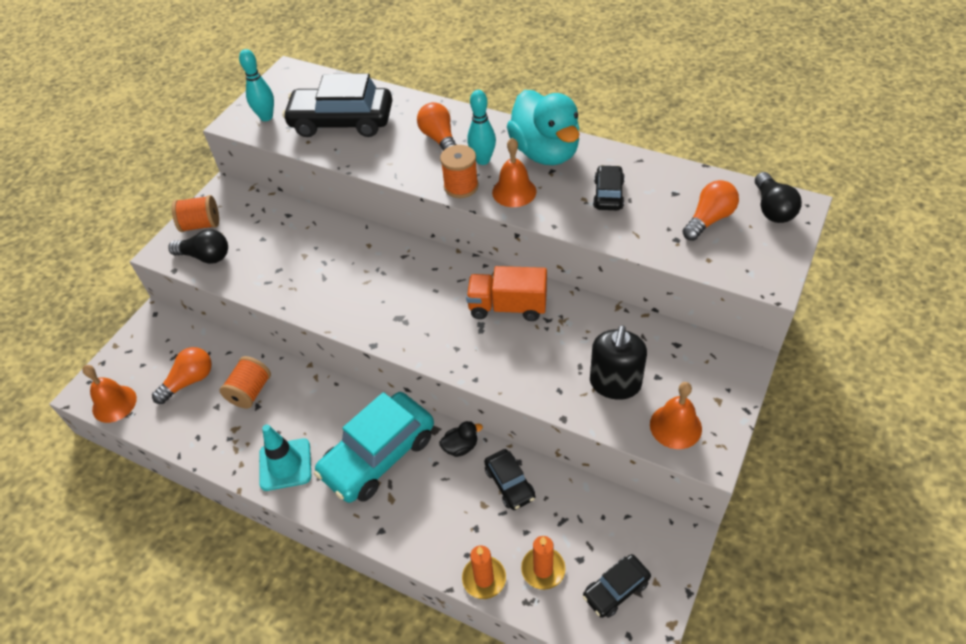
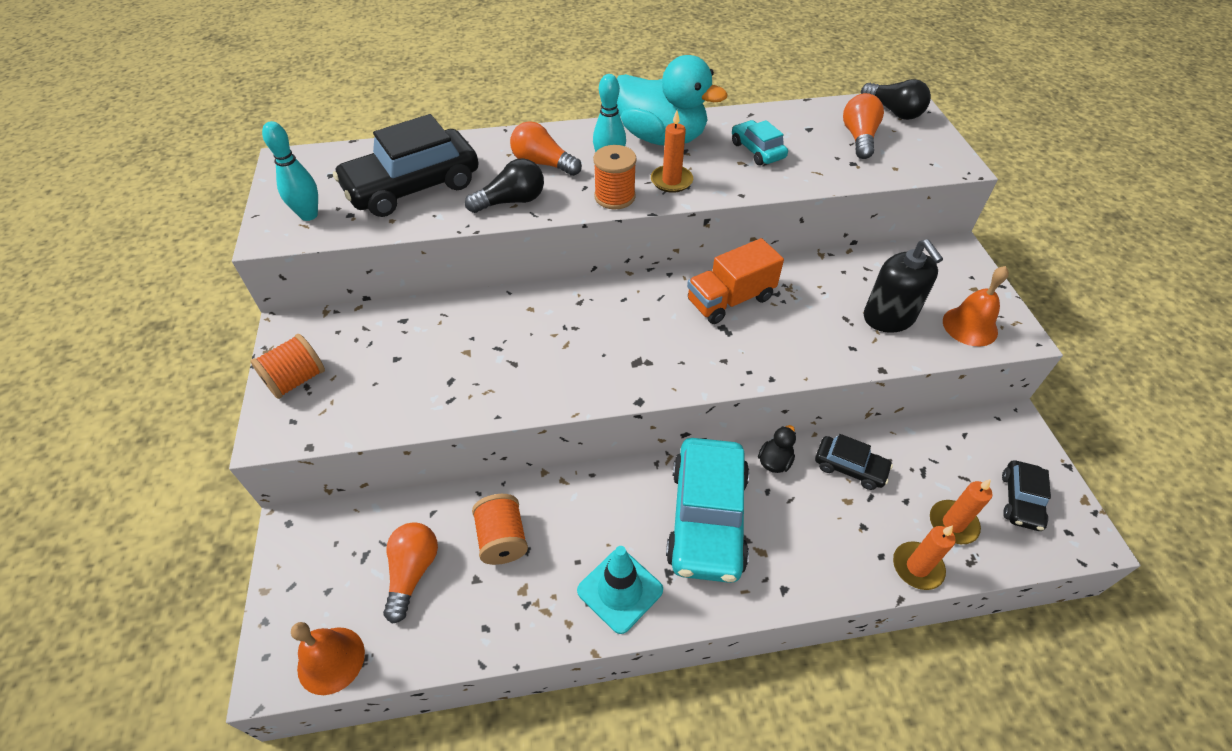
camera: 40 degrees left, 0 degrees up
(206, 256) = (339, 411): black light bulb -> black light bulb (512, 201)
(514, 191) = (671, 181): orange bell -> orange candle
(608, 194) = (757, 150): black car -> turquoise car

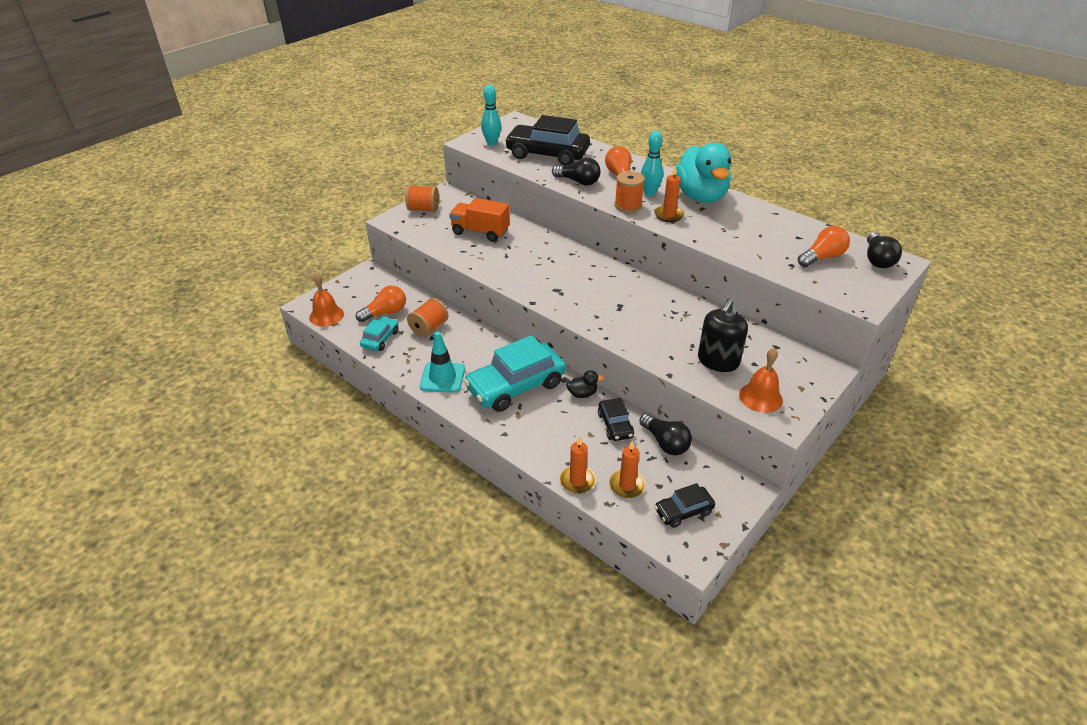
camera: 50 degrees right, 10 degrees down
(730, 300) = (644, 298): orange truck -> orange truck (480, 232)
(757, 150) = (744, 229): turquoise car -> turquoise car (380, 339)
(909, 443) = (665, 443): none -> black light bulb

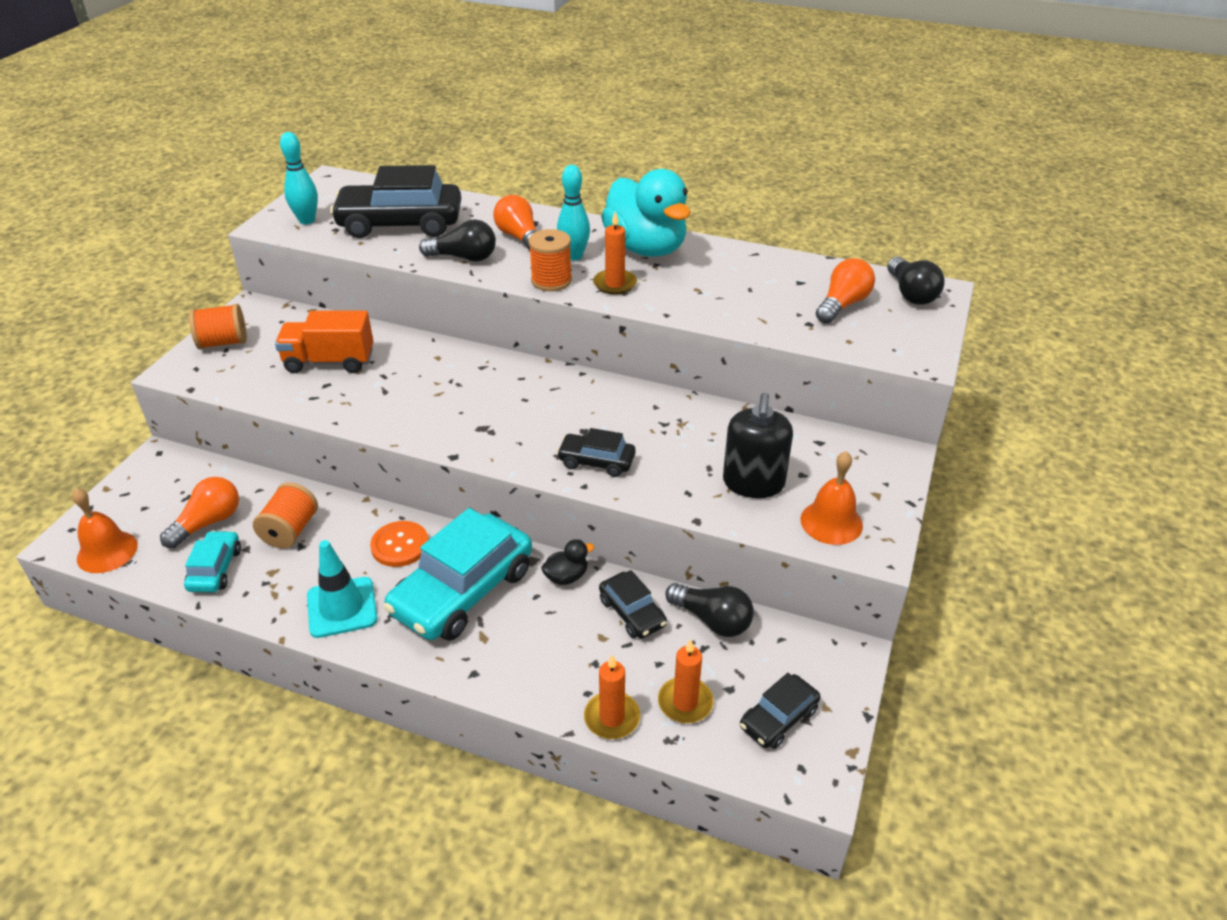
camera: 20 degrees left, 0 degrees up
(488, 351) = (400, 545): none -> orange button
(620, 325) = (596, 461): none -> black car

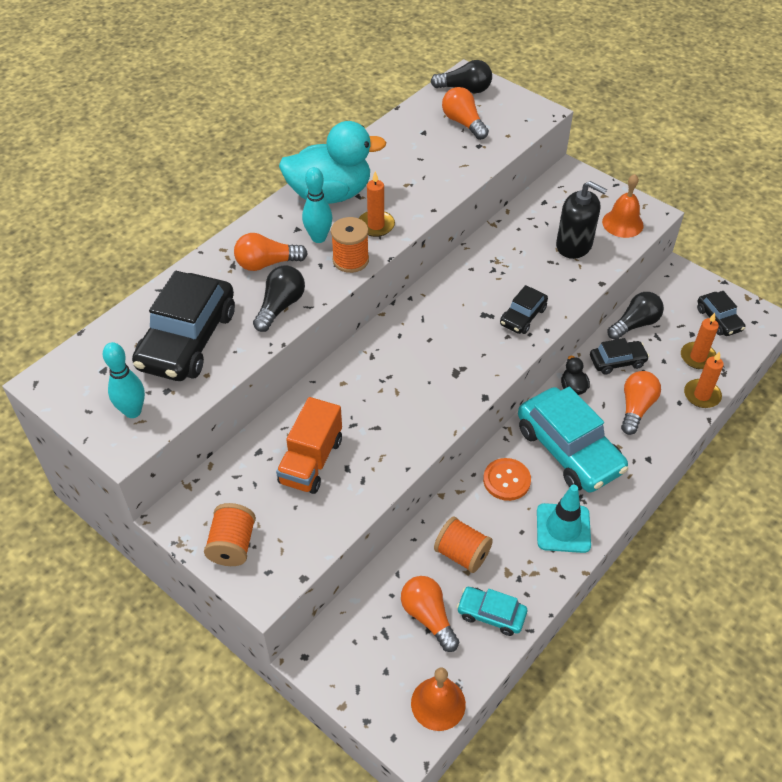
camera: 70 degrees left, 10 degrees up
(557, 646) = (636, 408): none -> orange light bulb

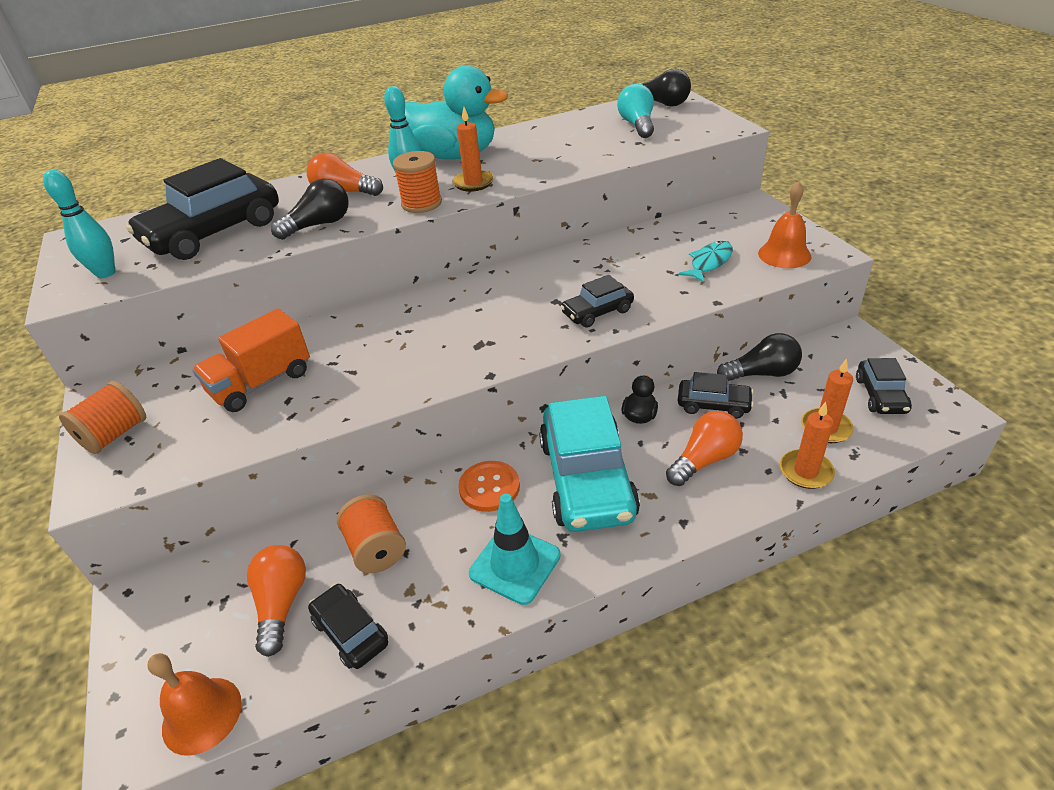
camera: 30 degrees right, 10 degrees down
(463, 123) = (637, 125): orange light bulb -> turquoise light bulb
(491, 614) = (350, 632): turquoise car -> black car
(574, 245) = (709, 263): black soap dispenser -> turquoise fish

